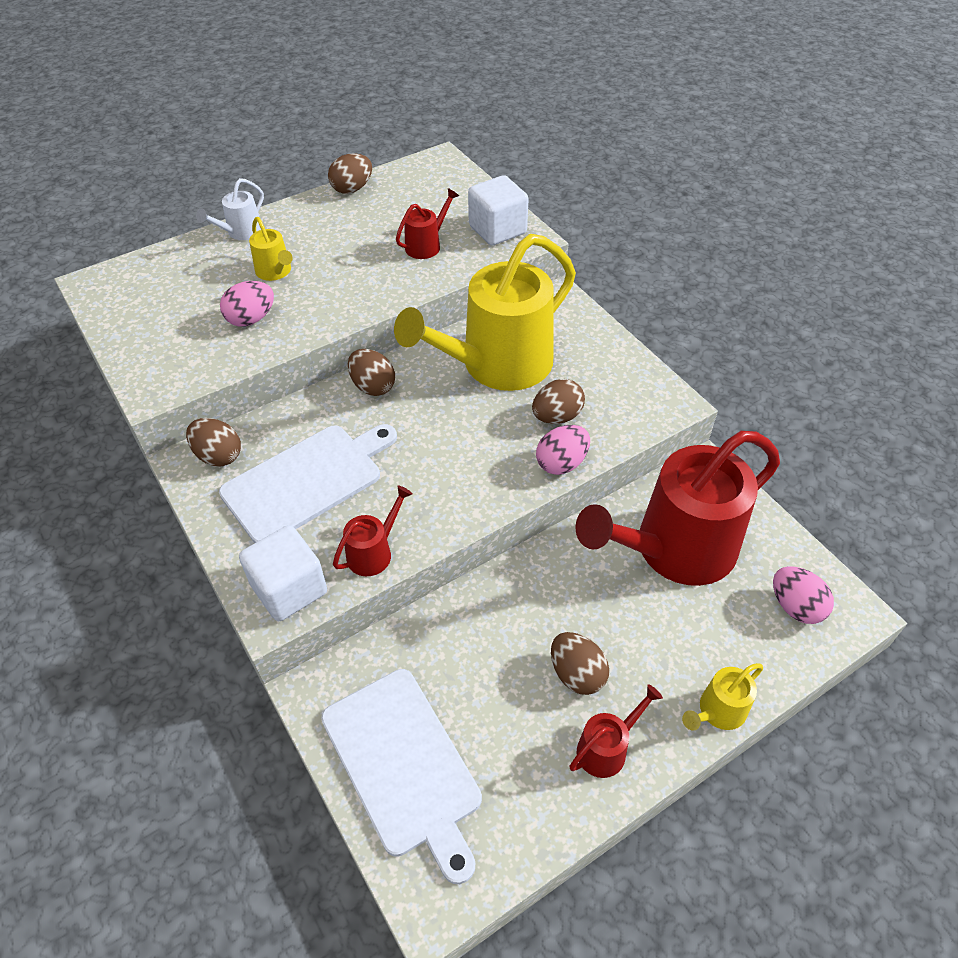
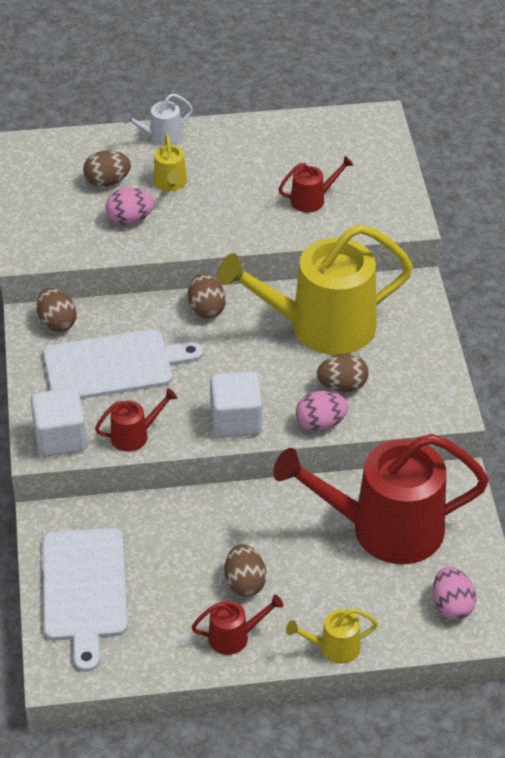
camera: 25 degrees right, 5 degrees down
(352, 189) = (280, 124): brown egg -> brown egg (107, 182)
(497, 230) = (384, 205): white cube -> white cube (236, 420)

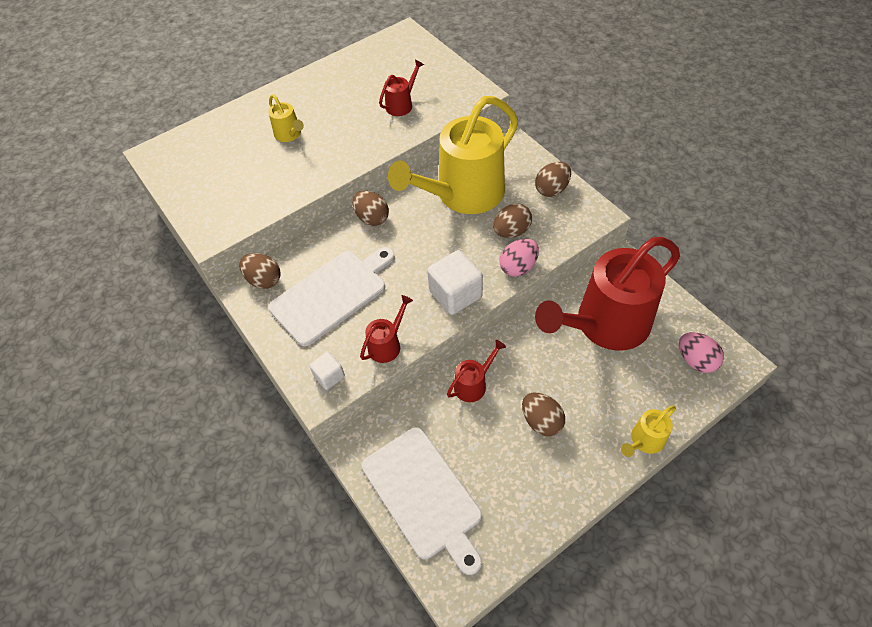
camera: 25 degrees left, 10 degrees up
(60, 438) = (329, 376): white cube -> white cube, size x0.56
(107, 182) = (239, 153): brown egg -> brown egg (551, 189)
(130, 219) = (276, 174): pink egg -> none
(161, 137) = (259, 104): white watering can -> none
(234, 637) = (567, 472): red watering can -> red watering can (473, 384)

